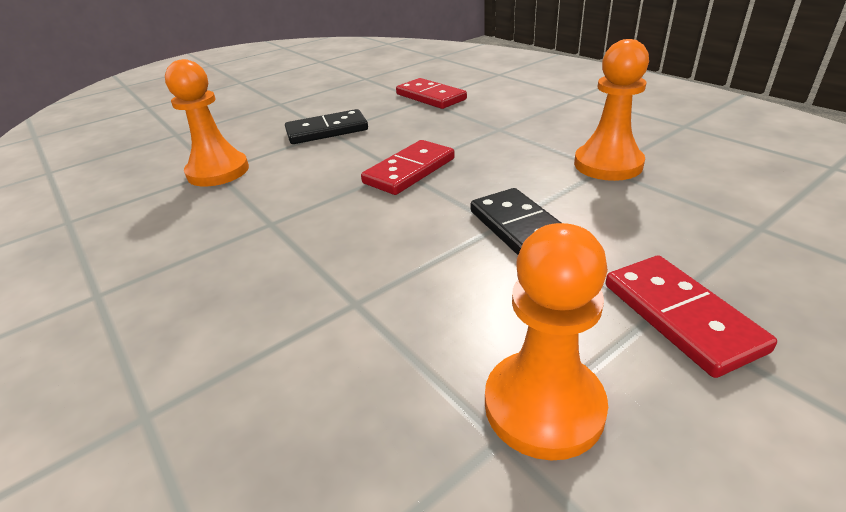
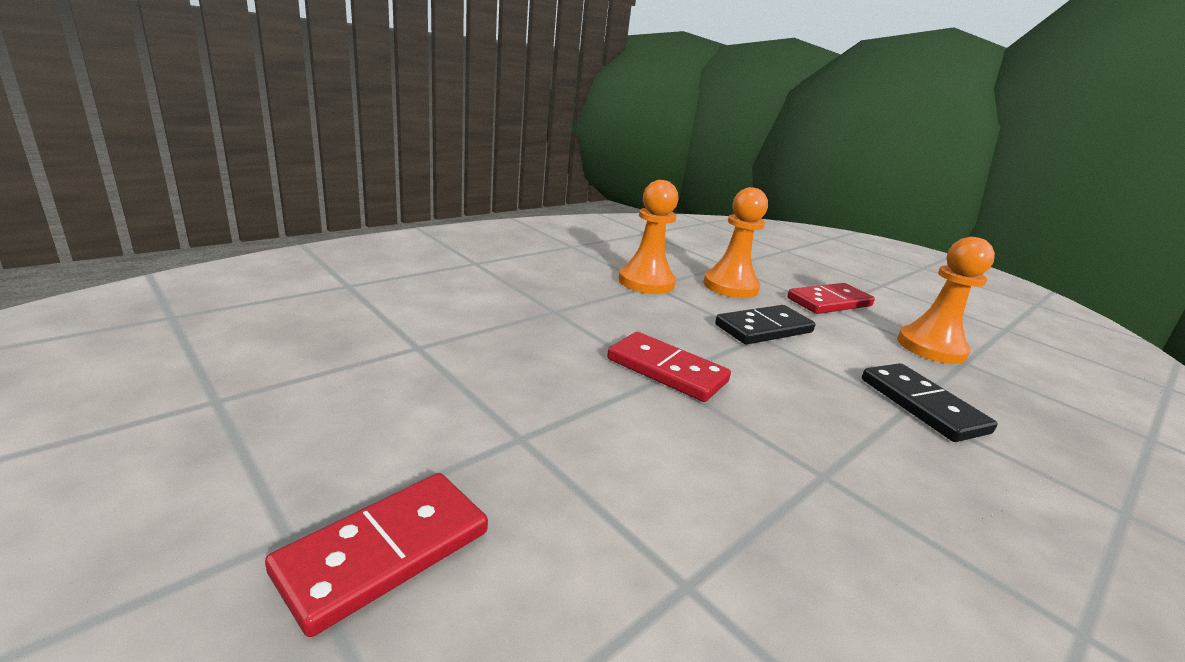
camera: 100 degrees left, 10 degrees down
(218, 171) = (691, 576): orange pawn -> orange pawn (730, 286)
(327, 130) = (517, 441): black domino -> black domino (922, 405)
(430, 97) = (411, 339): red domino -> red domino (384, 552)

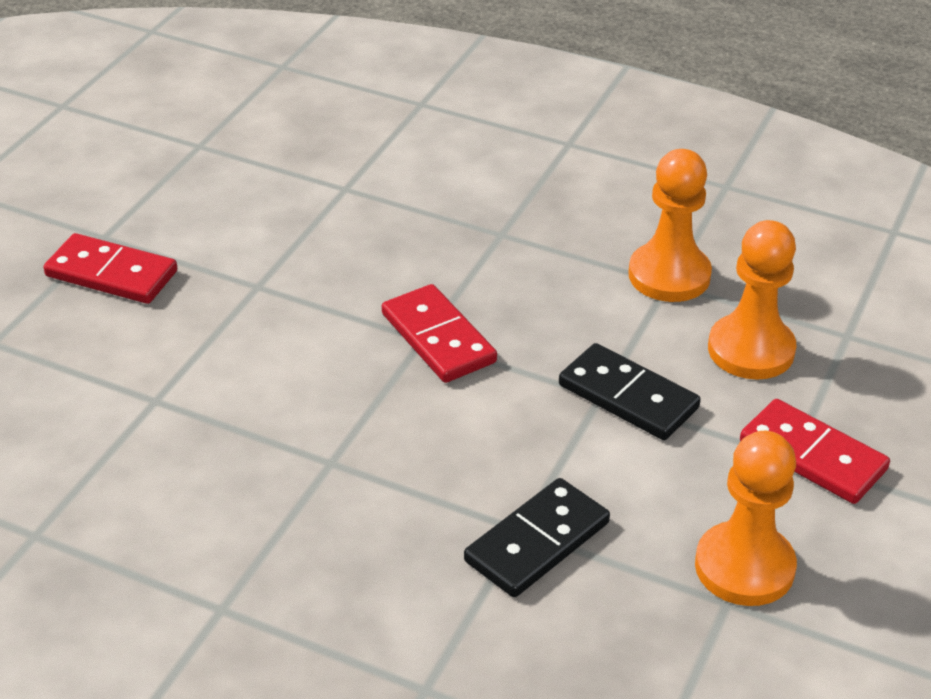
camera: 70 degrees right, 15 degrees up
(667, 370) = (438, 338): red domino -> red domino turned 45 degrees counterclockwise

